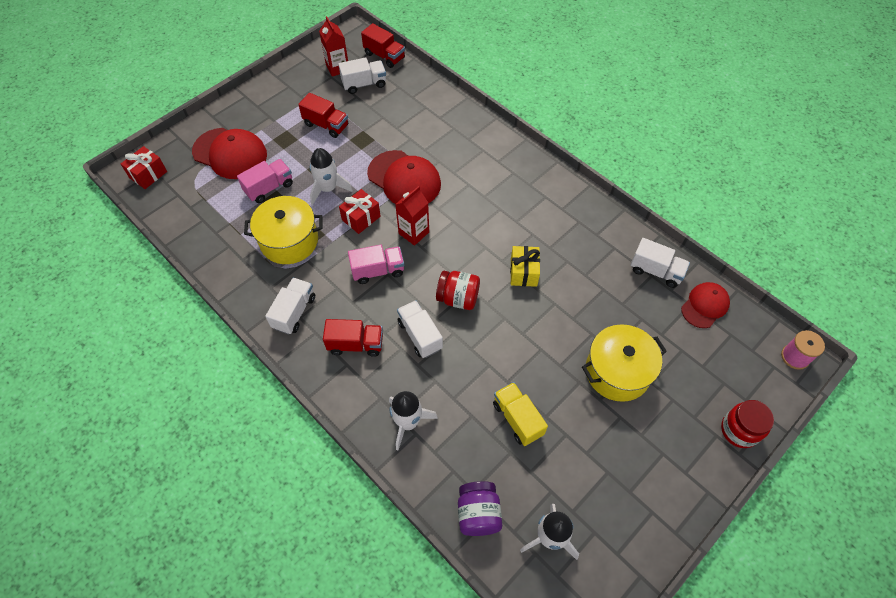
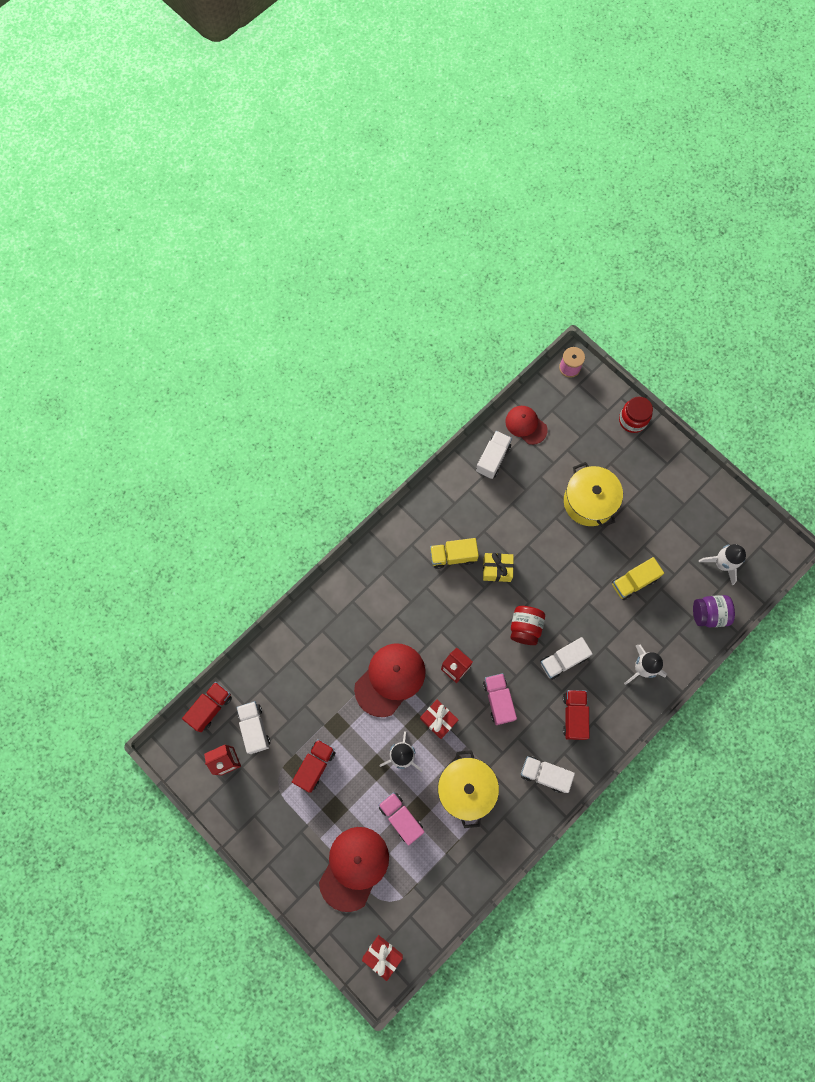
camera: 90 degrees left, 15 degrees up
(536, 232) = (453, 556): none -> yellow truck

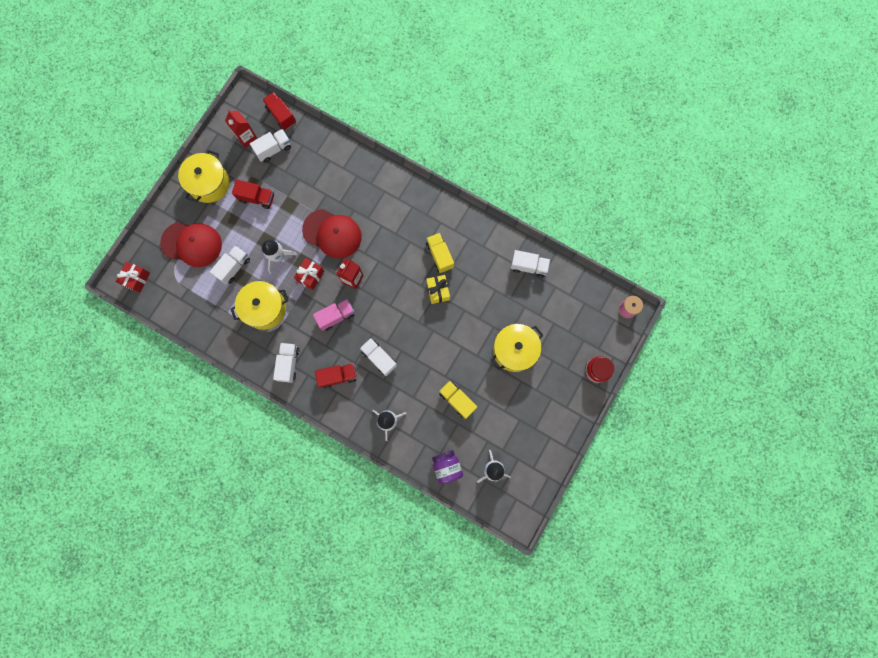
camera: 75 degrees right, 5 degrees up
(210, 708) = (281, 115): red truck -> red truck turned 150 degrees counterclockwise
(276, 826) = (209, 183): none -> yellow pot
(401, 818) = (233, 267): pink truck -> white truck
(525, 627) = (397, 323): red jar -> none
(526, 425) = (565, 285): red cap -> none

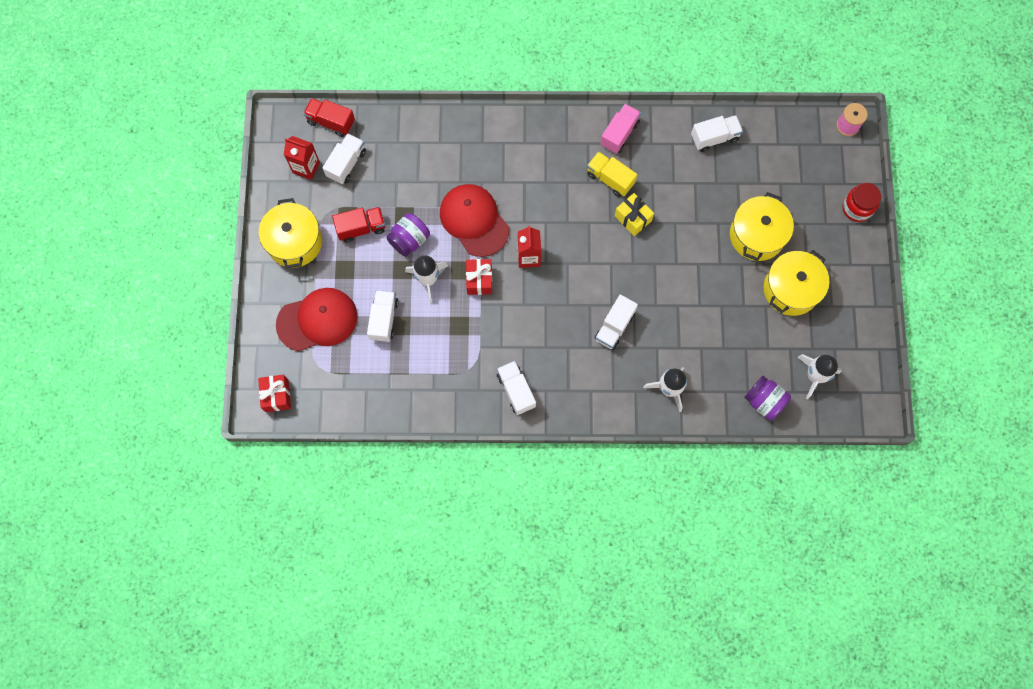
camera: 30 degrees left, 5 degrees down
(265, 308) = (449, 345): yellow pot -> yellow pot (791, 289)
(282, 223) = (409, 240): none -> purple jar
(332, 233) = (474, 220): red cap -> red cap turned 120 degrees counterclockwise
(336, 316) = (536, 308): pink truck -> pink truck (619, 134)
(338, 376) = (581, 372): red truck -> none
(379, 358) = (614, 327): white truck -> white truck turned 75 degrees counterclockwise
(457, 400) = (729, 323): yellow truck -> none

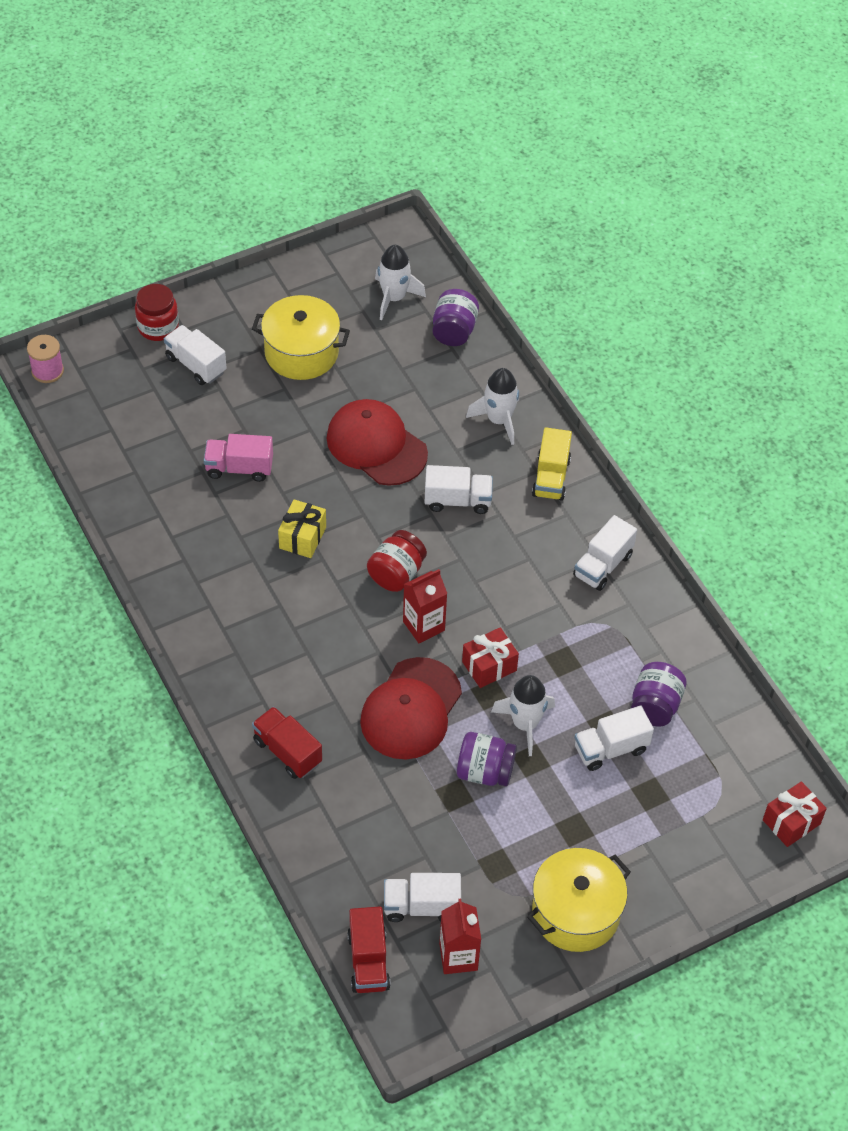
camera: 120 degrees left, 20 degrees down
(317, 320) = (663, 826): red cap -> red cap (376, 445)
(361, 228) = (504, 838): red truck -> red truck (287, 752)
(397, 363) = (655, 706): none -> purple jar
(576, 260) = (396, 574): none -> red jar
(610, 179) = (261, 583): yellow truck -> yellow truck (551, 477)
(619, 134) = (189, 599): pink truck -> pink truck (239, 468)
(714, 138) = (138, 496): white truck -> white truck (196, 365)
(756, 235) = (251, 407): yellow pot -> none

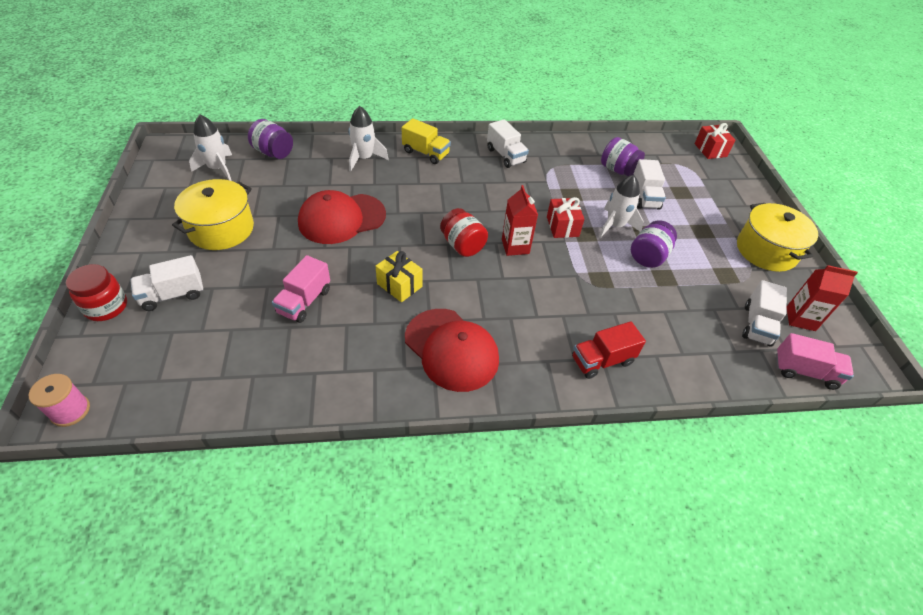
camera: 70 degrees left, 5 degrees down
(368, 961) = (805, 371): red truck -> pink truck
(411, 709) = (585, 276): red cap -> red cap (451, 349)
(457, 500) = (417, 196): white truck -> none

